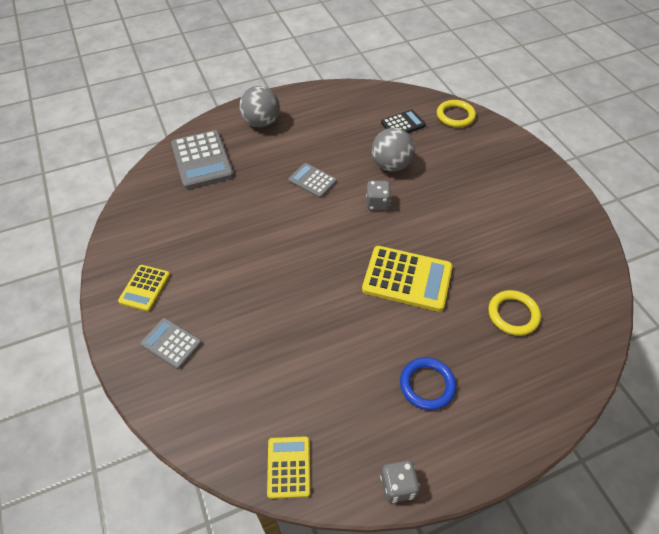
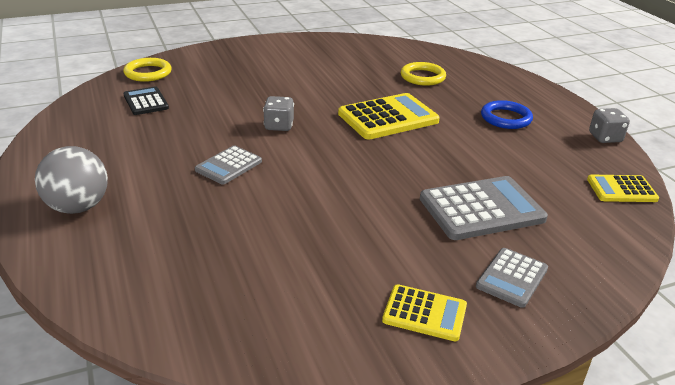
camera: 90 degrees left, 20 degrees down
(202, 160) = (145, 268): grey calculator -> grey calculator (481, 209)
(391, 165) = (217, 114): grey ball -> none
(407, 279) = (388, 117): yellow calculator -> yellow calculator turned 45 degrees clockwise

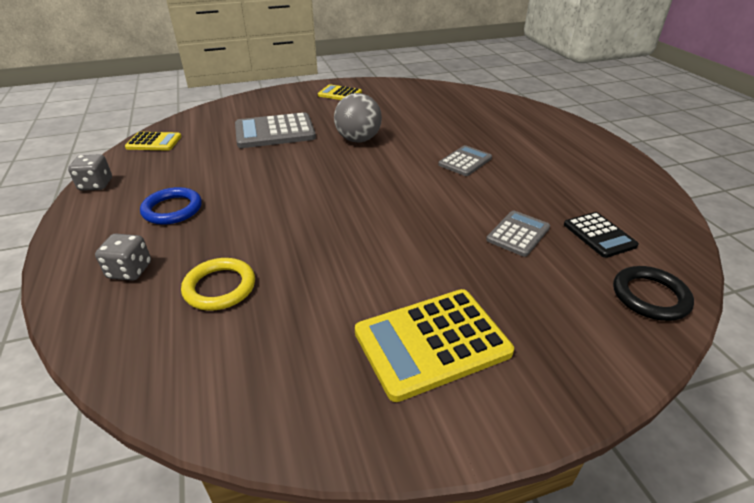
camera: 175 degrees left, 5 degrees up
(78, 207) = (557, 136): grey ball -> grey ball (358, 140)
(148, 73) = (650, 296): yellow ring -> black ring
(279, 126) = (429, 200): grey dice -> grey dice (130, 271)
(388, 117) = (307, 210): yellow calculator -> yellow calculator (432, 342)
(512, 278) = (285, 103): grey calculator -> grey calculator (518, 234)

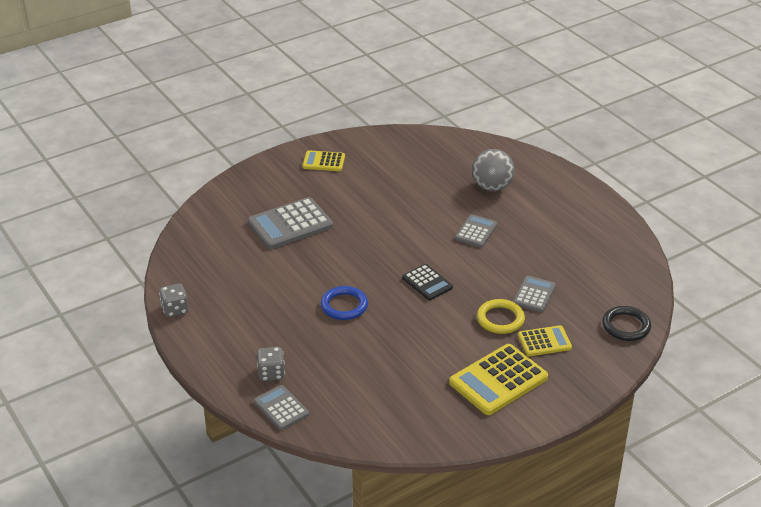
camera: 15 degrees left, 0 degrees up
(100, 320) = (281, 408): none -> grey calculator
(154, 142) = (184, 255): yellow calculator -> yellow calculator (544, 341)
(172, 209) = (261, 320): blue ring -> blue ring (344, 306)
(220, 287) = (344, 372): yellow ring -> yellow ring (500, 319)
(358, 140) = (373, 221): grey ball -> grey ball (492, 187)
(599, 235) = (591, 285): black calculator -> black calculator (427, 283)

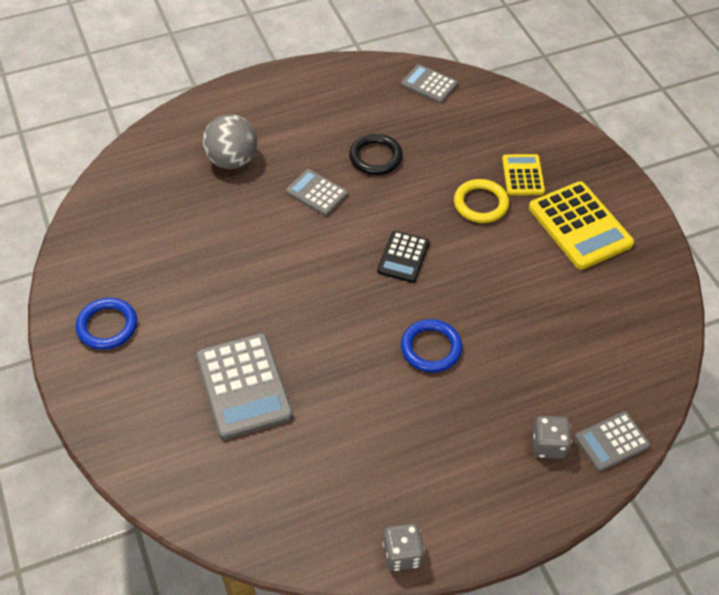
camera: 80 degrees left, 15 degrees up
(323, 162) = (107, 326): yellow calculator -> blue ring
(427, 283) = (403, 257): black calculator -> black calculator turned 135 degrees clockwise
(534, 294) = (444, 166): grey calculator -> grey calculator (429, 84)
(626, 326) = (507, 107): black ring -> black ring (375, 157)

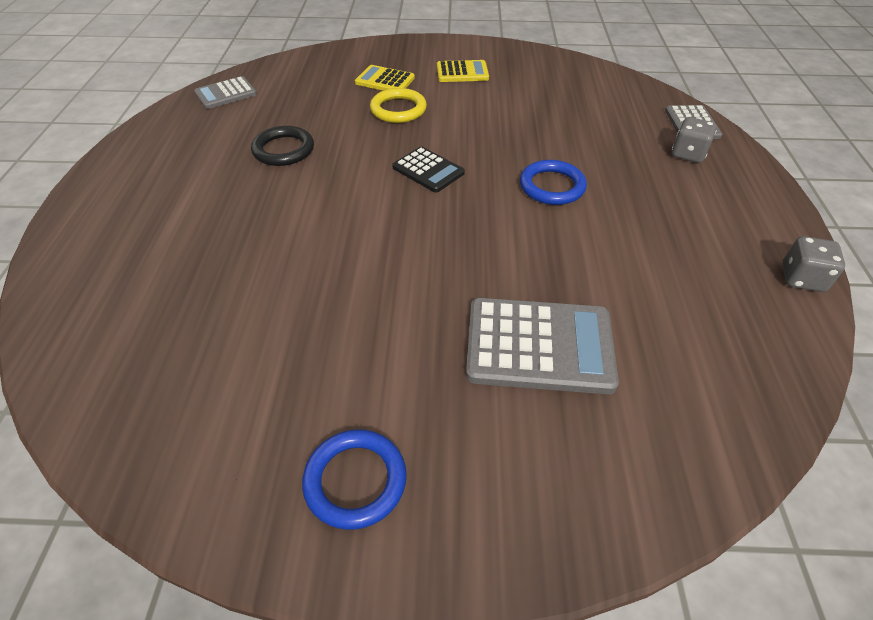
camera: 65 degrees left, 5 degrees down
(232, 160) = (176, 255): grey ball -> none
(316, 193) = (293, 202): grey calculator -> none
(580, 226) = (462, 72): yellow calculator -> yellow calculator, size x0.58

